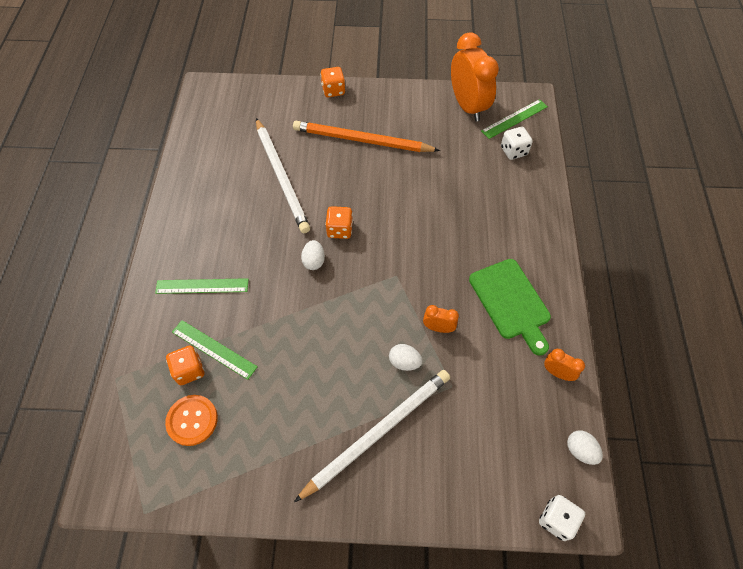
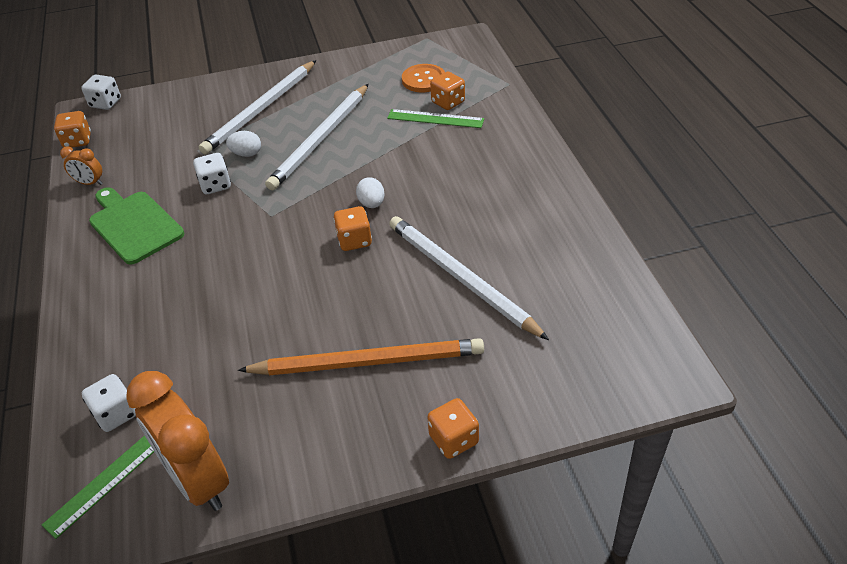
camera: 165 degrees right, 15 degrees down
(202, 286) = (481, 154): green ruler -> none
(330, 358) = (321, 139): none -> white pencil
(438, 328) = (215, 185): orange clock -> white dice
(580, 450) = (77, 141): white egg -> orange dice

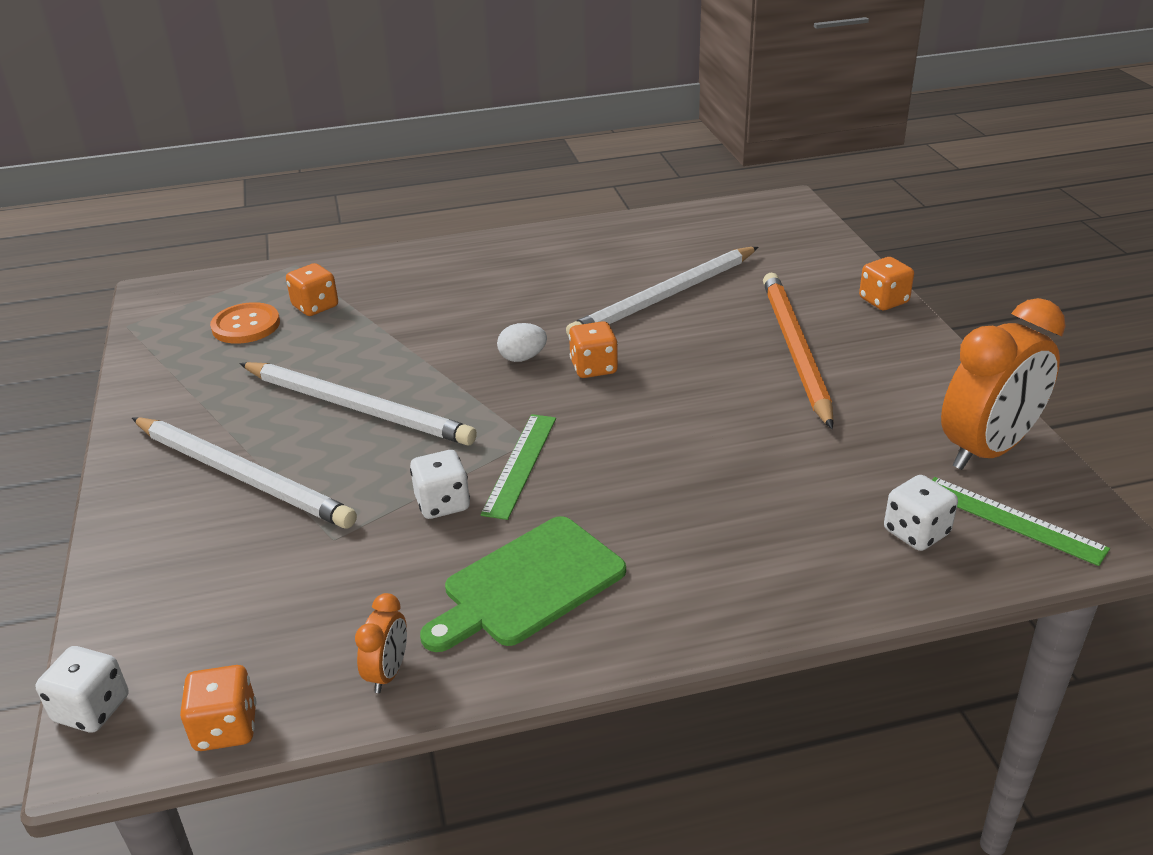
camera: 90 degrees left, 10 degrees down
(246, 154) = (368, 479): white egg -> none
(435, 118) = (350, 315): green ruler -> green ruler (520, 464)

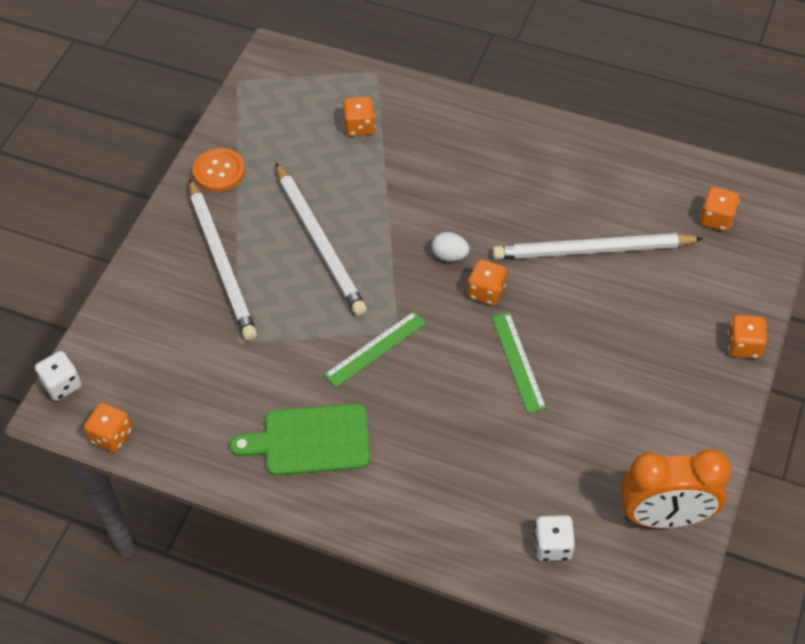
camera: 35 degrees right, 20 degrees up
(246, 325) = (306, 122): orange button -> orange button (219, 171)
(388, 673) = (202, 452): orange clock -> none
(442, 503) = (310, 352): white dice -> none
(750, 236) = (716, 219): none -> orange dice
(795, 350) = (631, 355): orange pencil -> none
(1012, 520) = (619, 575): green ruler -> green ruler (518, 361)

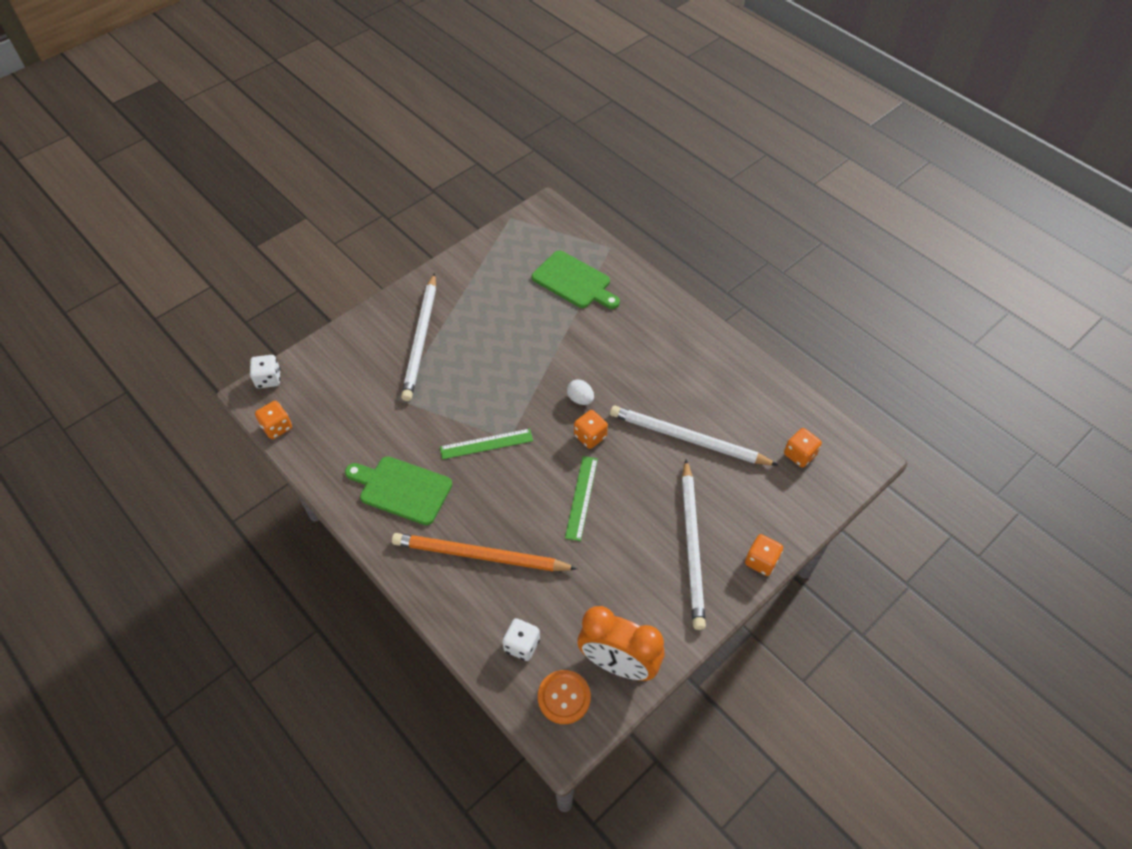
camera: 25 degrees right, 0 degrees up
(219, 171) = (458, 276): orange button -> orange button (564, 697)
(320, 242) = (495, 352): white pencil -> white pencil (692, 546)
(359, 126) = (574, 281): orange dice -> green cutting board
(446, 473) = (480, 555): none -> orange pencil

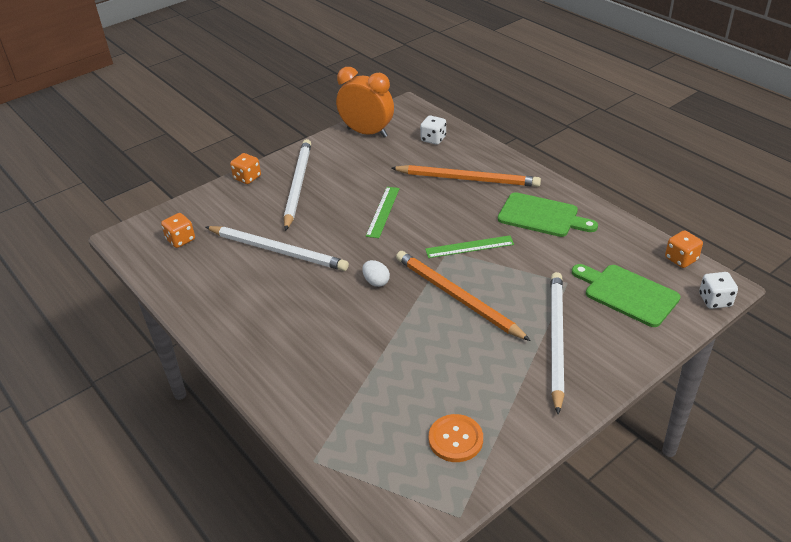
camera: 175 degrees left, 15 degrees down
(503, 382) = (457, 297): none -> orange pencil
(564, 697) = (405, 120): orange button -> orange button (455, 439)
(574, 281) = (370, 409): green cutting board -> green cutting board (627, 294)
(590, 436) = (370, 252): orange dice -> none

